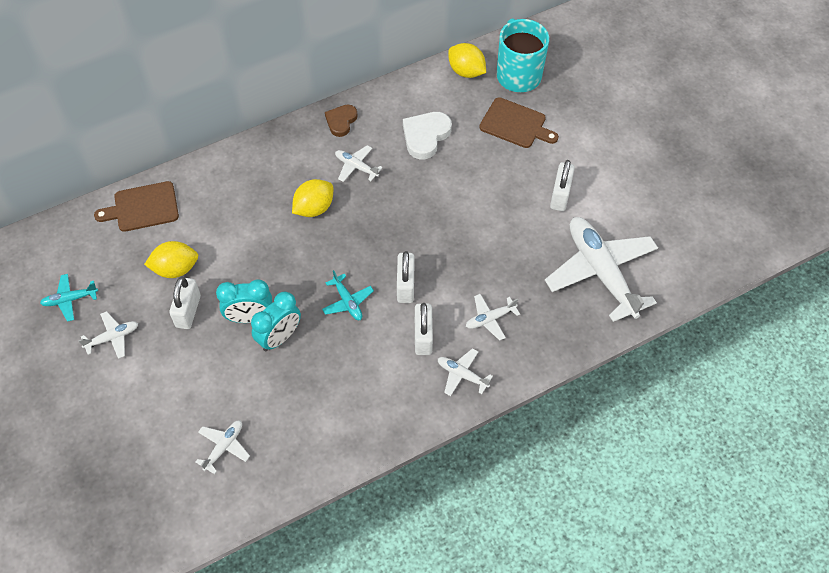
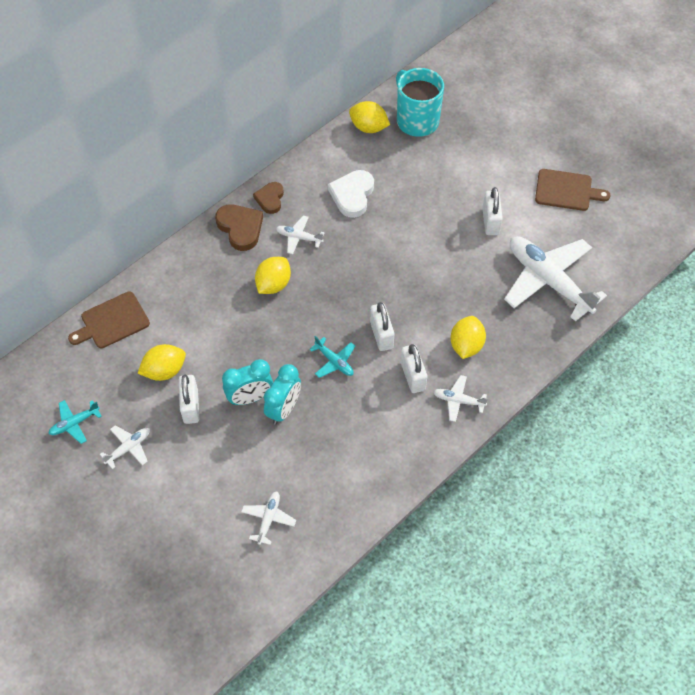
camera: 15 degrees left, 0 degrees up
(301, 144) = (240, 228): none -> brown heart
(490, 319) = (466, 345): white plane -> yellow lemon
(515, 124) = (429, 166): brown cutting board -> brown cutting board (566, 190)

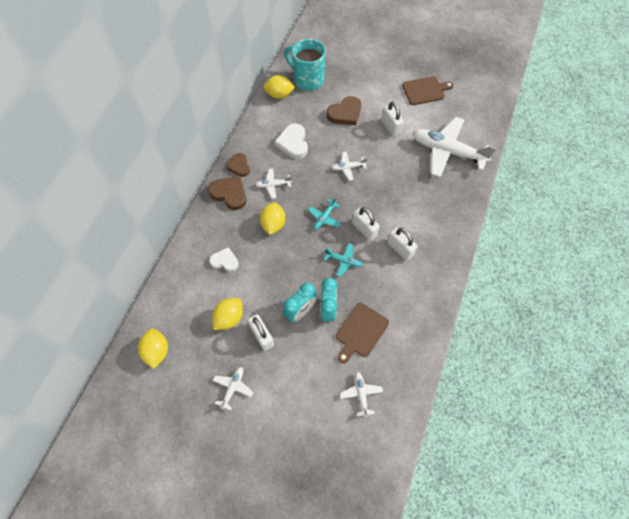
camera: 25 degrees left, 5 degrees up
(74, 423) = (182, 387): turquoise plane -> turquoise plane (324, 218)
(112, 322) = (172, 298): brown cutting board -> brown cutting board (360, 332)
(193, 304) = (225, 261): none -> white heart
(440, 182) = (345, 113): none -> brown heart
(458, 401) = (438, 253): white plane -> white plane (348, 168)
(466, 345) = (422, 214): yellow lemon -> yellow lemon (157, 351)

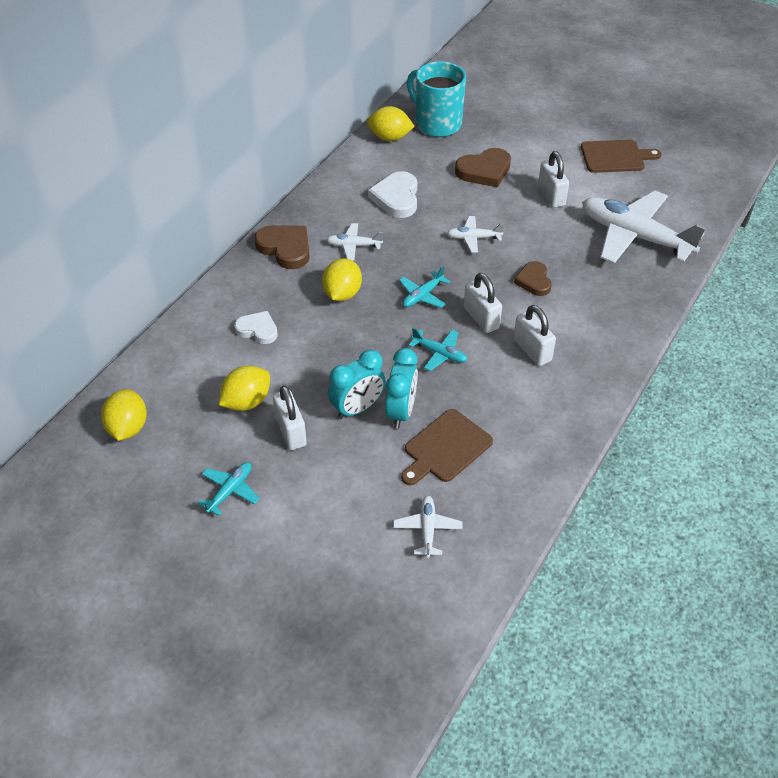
camera: 10 degrees right, 15 degrees down
(233, 387) = (230, 491): white plane -> turquoise plane
(239, 166) = (308, 216): brown heart -> brown heart (534, 281)

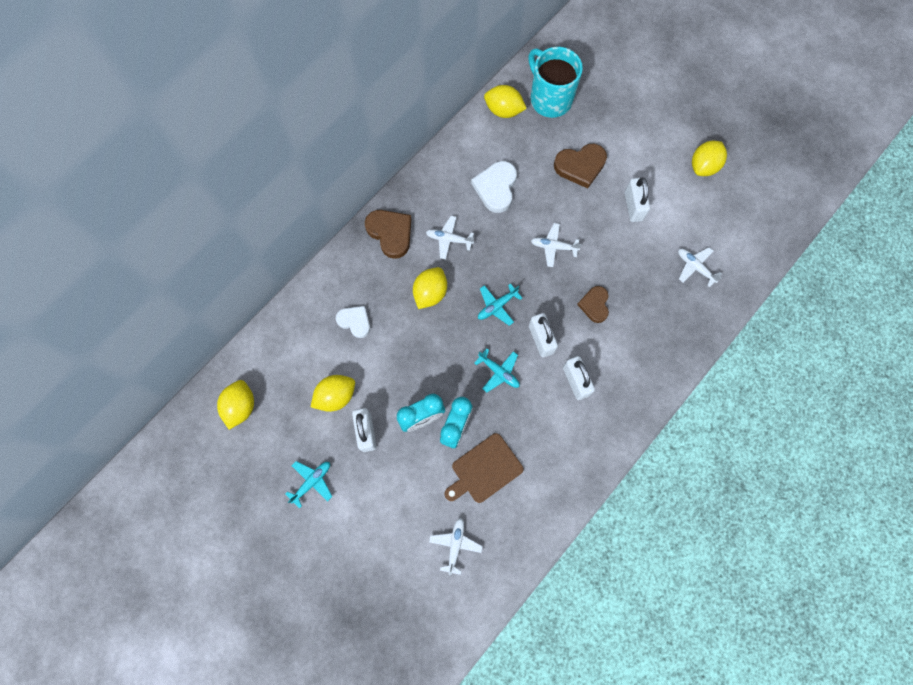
camera: 10 degrees right, 25 degrees up
(615, 156) = (703, 166): brown cutting board -> yellow lemon
(634, 236) = (695, 267): white plane -> white plane, size x0.44

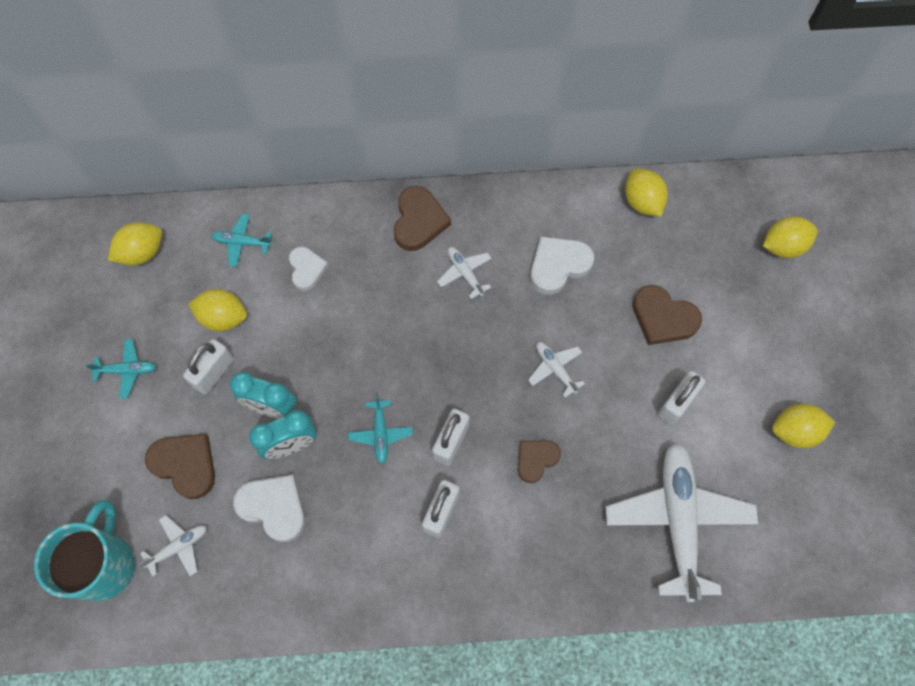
camera: 45 degrees right, 5 degrees down
(408, 498) = (185, 465): none -> brown heart
(430, 293) = (397, 305): yellow lemon -> yellow lemon (783, 246)
(484, 470) = (273, 507): brown cutting board -> white heart
(497, 306) = (443, 373): turquoise plane -> turquoise plane (242, 243)
(549, 99) = (700, 229): turquoise mug -> turquoise mug (104, 564)
(695, 267) = (677, 520): white plane -> white plane, size x2.25

